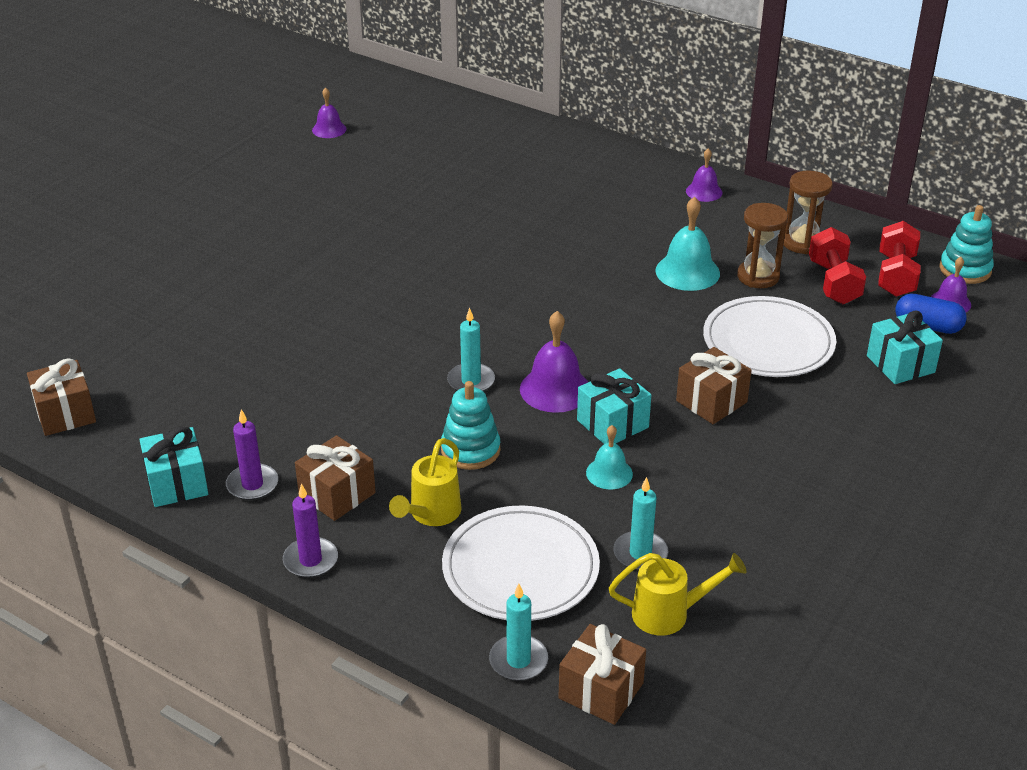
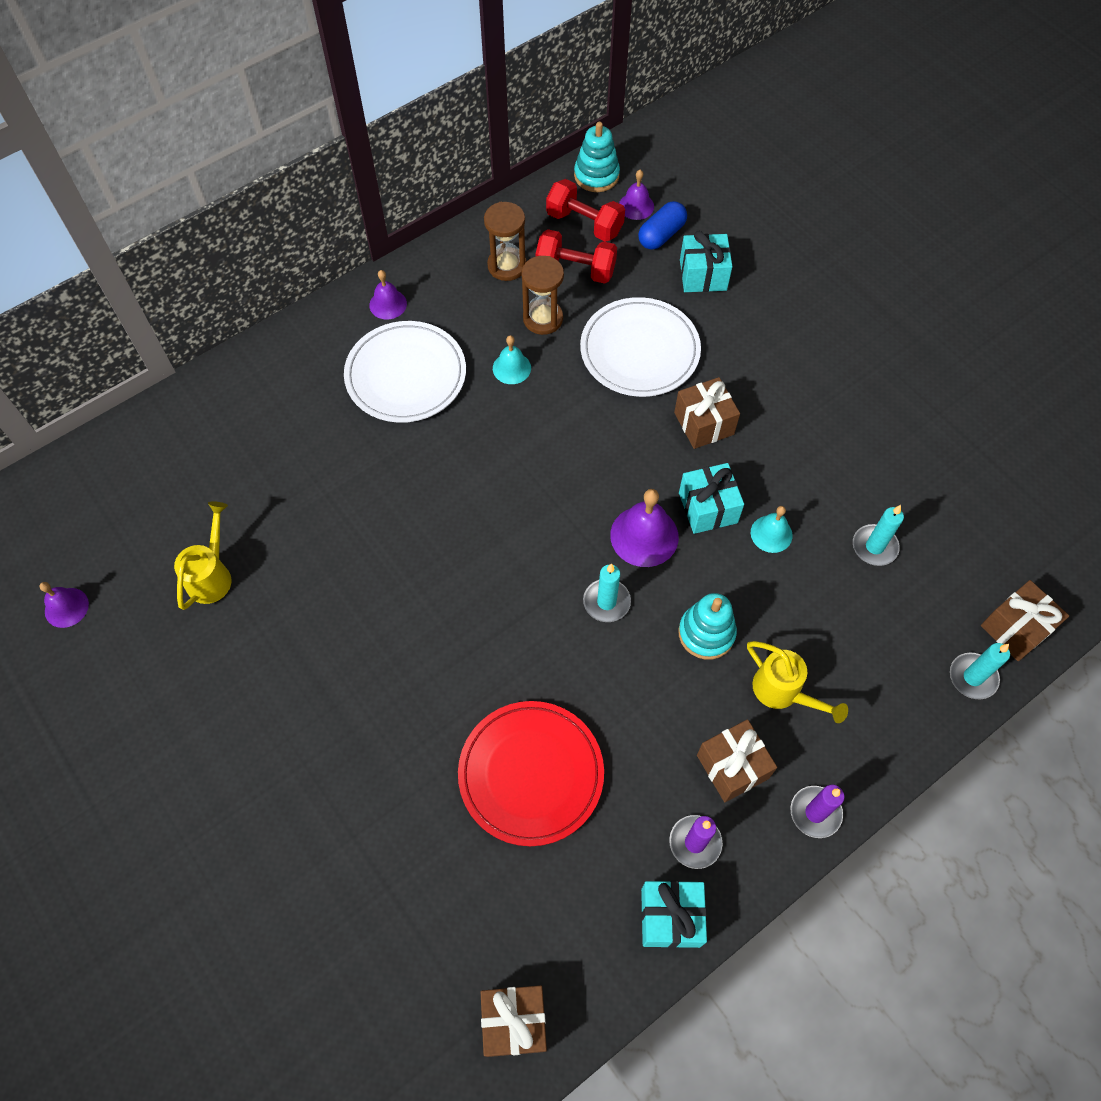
camera: 70 degrees left, 25 degrees up
(282, 374) = (531, 774): none -> red plate
(520, 568) = (869, 641): white plate -> white plate (406, 375)
(669, 614) = (946, 551): yellow watering can -> yellow watering can (212, 575)
(687, 272) = (511, 368): turquoise bell -> turquoise bell, size x0.61

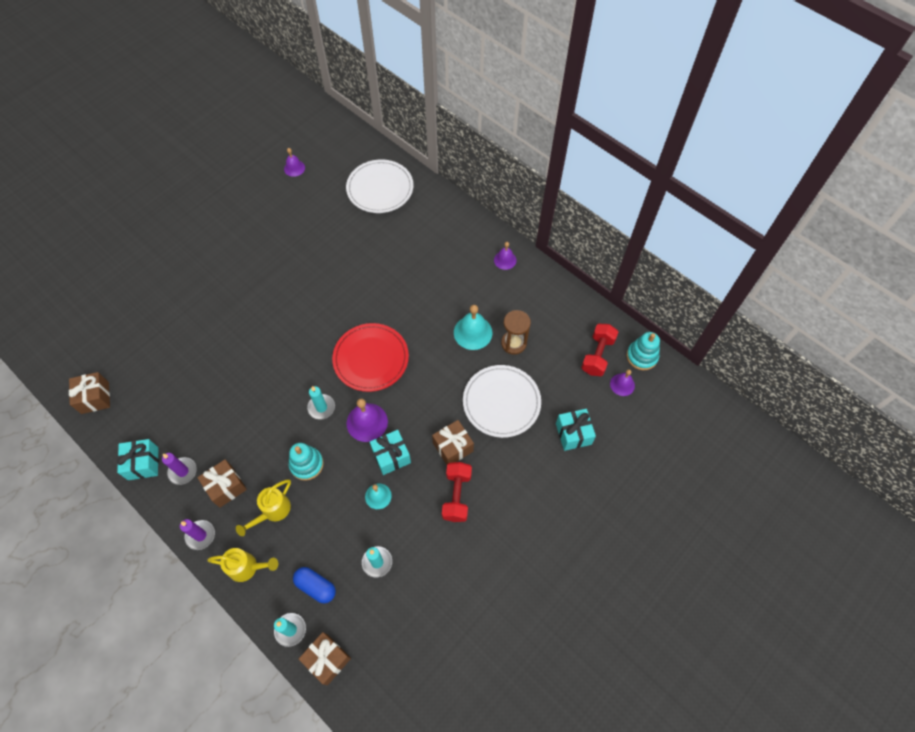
camera: 80 degrees right, 0 degrees up
(212, 575) = (317, 220): yellow watering can -> yellow watering can (247, 567)
(406, 375) = (456, 279): white plate -> white plate (380, 188)
(507, 266) = (550, 316): brown hourglass -> none
(511, 368) = (473, 332): turquoise bell -> turquoise bell, size x1.63
(531, 774) = (218, 385): red plate -> red plate (371, 359)
(575, 269) = (557, 356): red dumbbell -> red dumbbell (457, 495)
(661, 235) = (601, 403): blue capsule -> blue capsule (316, 586)

